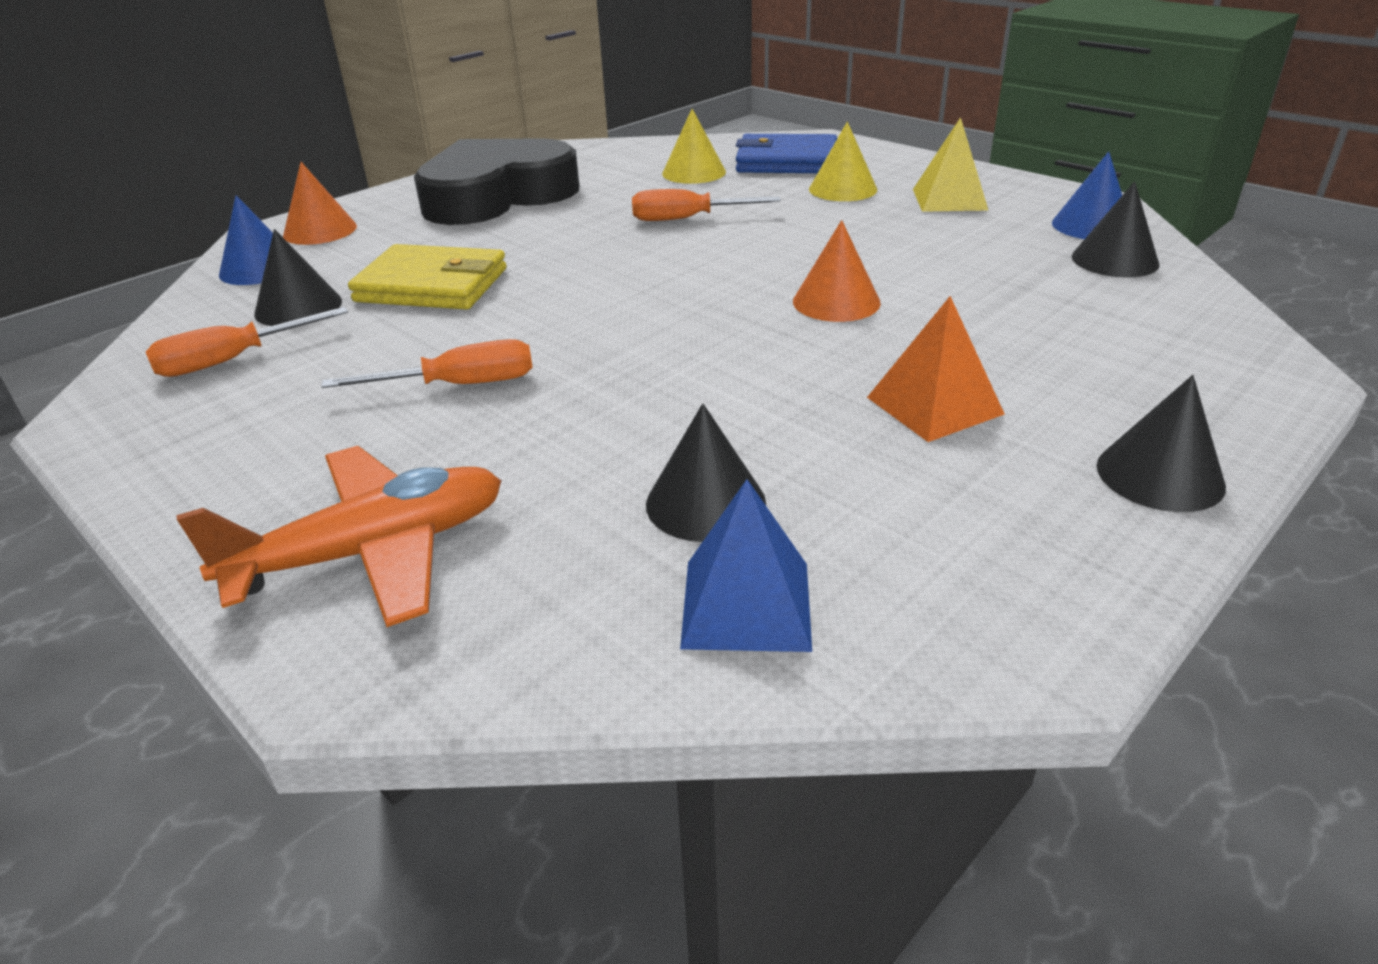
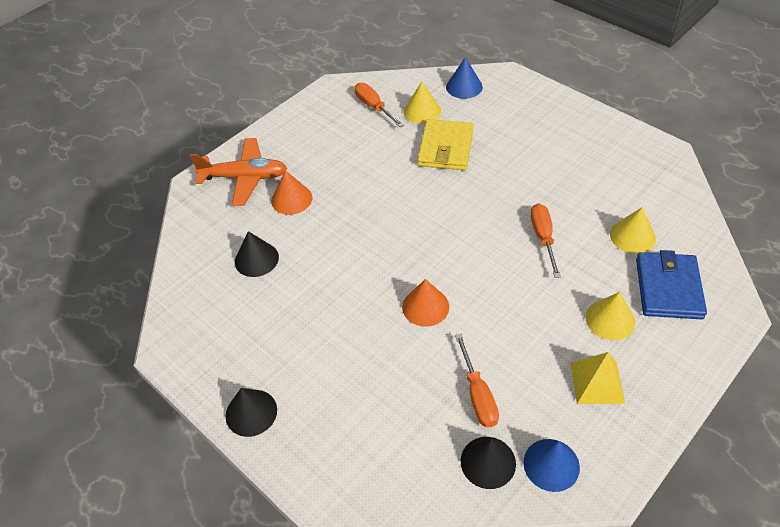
camera: 90 degrees right, 15 degrees up
(298, 307) = (422, 111): black cone -> yellow cone
(320, 230) = (512, 93): orange cone -> orange cone (291, 199)
(372, 552) = (244, 177): orange plane -> orange plane turned 60 degrees counterclockwise
(459, 385) = (348, 177): orange screwdriver -> orange screwdriver (478, 394)
(497, 196) = (573, 148): black heart -> none
(746, 604) = (201, 272): blue pyramid -> none
(934, 405) = (316, 338): orange pyramid -> none

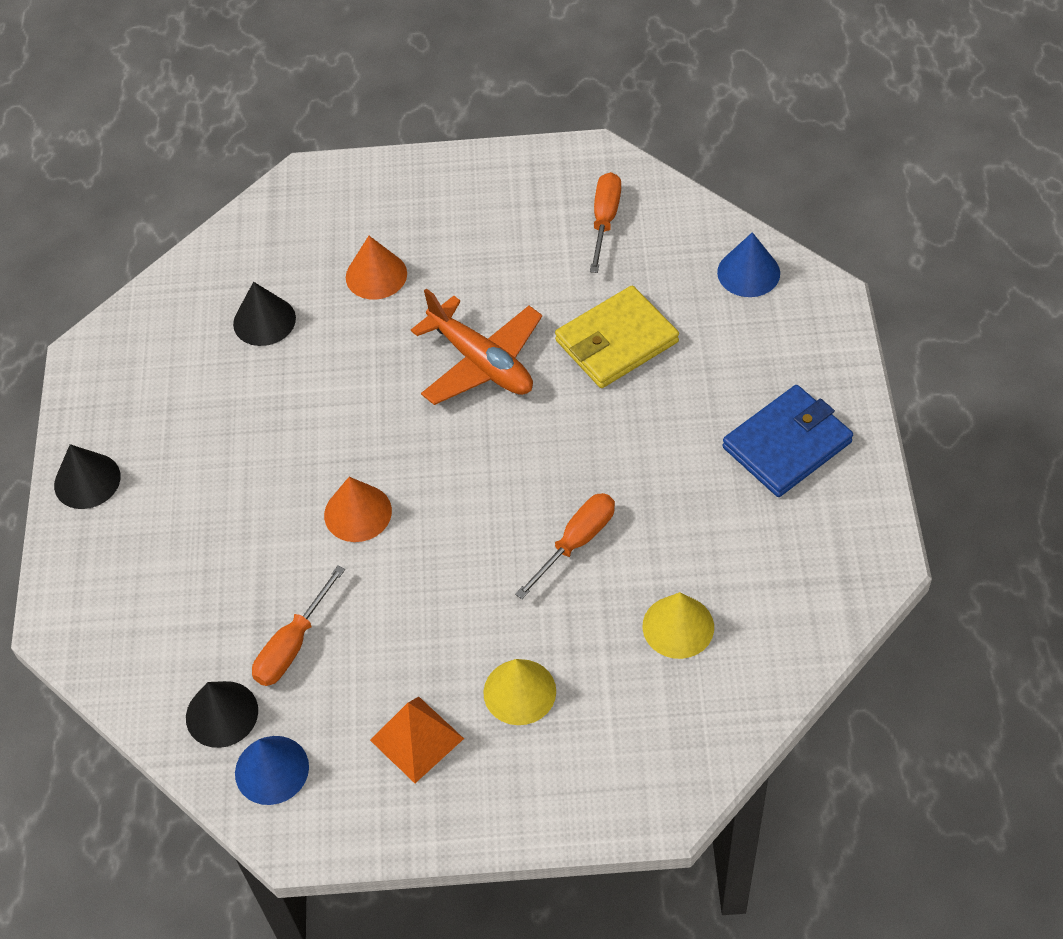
camera: 45 degrees right, 5 degrees up
(244, 177) = (360, 209): orange plane -> orange plane (481, 362)
(422, 111) = (653, 269): yellow cone -> none
(597, 382) = (417, 739): yellow pyramid -> orange pyramid
(668, 288) = (630, 717): blue wallet -> blue wallet (787, 445)

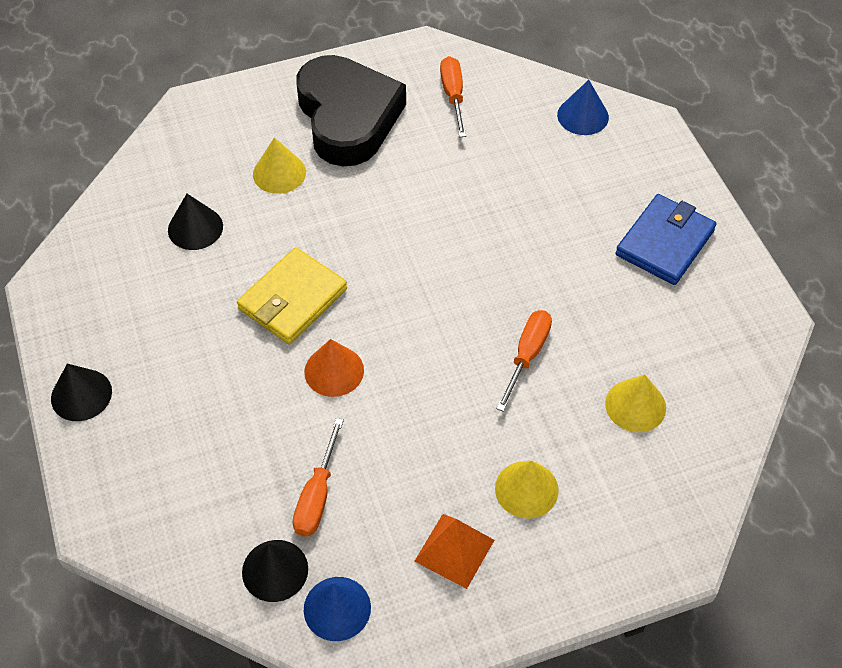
camera: 20 degrees left, 0 degrees up
(376, 275) = (279, 173): orange cone -> yellow cone
(475, 224) = (348, 117): none -> black heart
(481, 362) = (394, 226): orange plane -> none
(616, 341) = (499, 188): yellow wallet -> yellow wallet (293, 299)

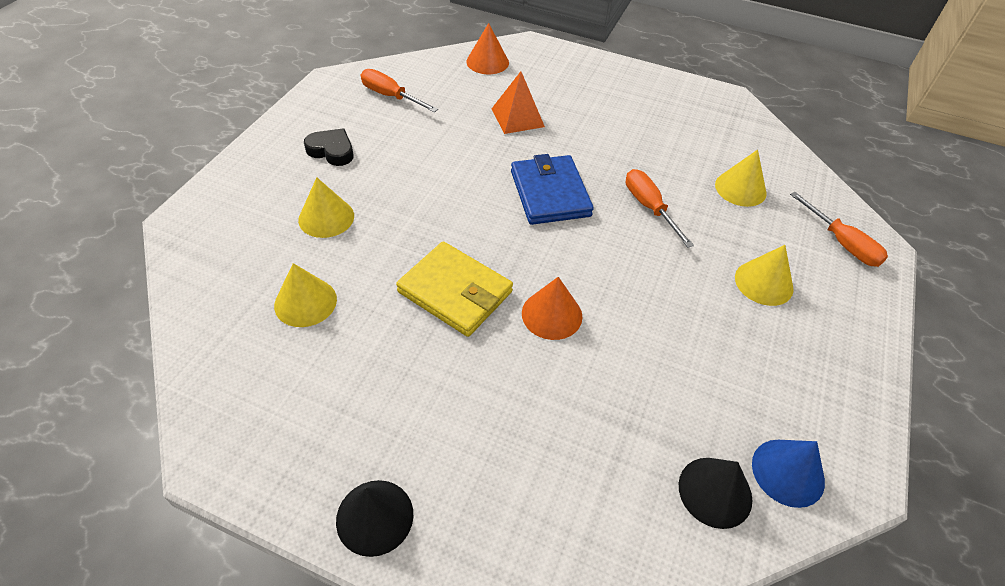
camera: 50 degrees left, 5 degrees down
(195, 228) = (305, 302): black cone -> yellow cone
(293, 299) = (455, 292): yellow wallet -> yellow wallet turned 45 degrees counterclockwise
(317, 495) = (663, 408): orange screwdriver -> orange screwdriver (842, 243)
(348, 117) = (332, 151): black heart -> black heart, size x0.42
(454, 550) = (787, 357): orange pyramid -> orange pyramid (517, 117)
(583, 116) = (487, 62): blue cone -> orange cone
(664, 243) = (626, 97): blue wallet -> blue wallet (550, 193)

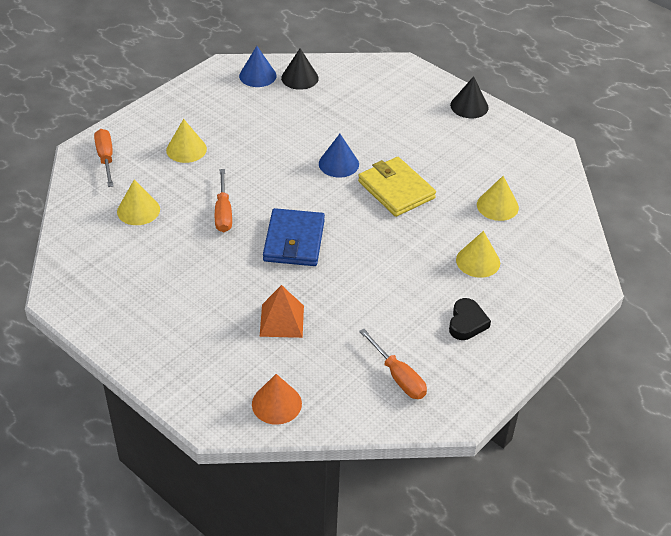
camera: 160 degrees left, 5 degrees down
(332, 151) = (467, 323): black heart -> black heart turned 120 degrees counterclockwise
(552, 314) = (338, 164): orange cone -> blue cone

